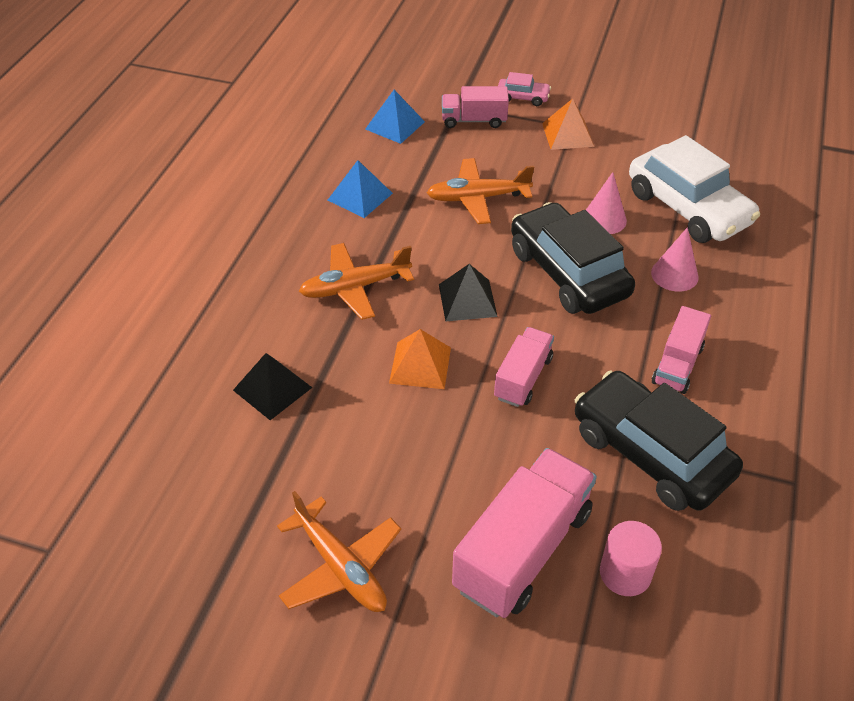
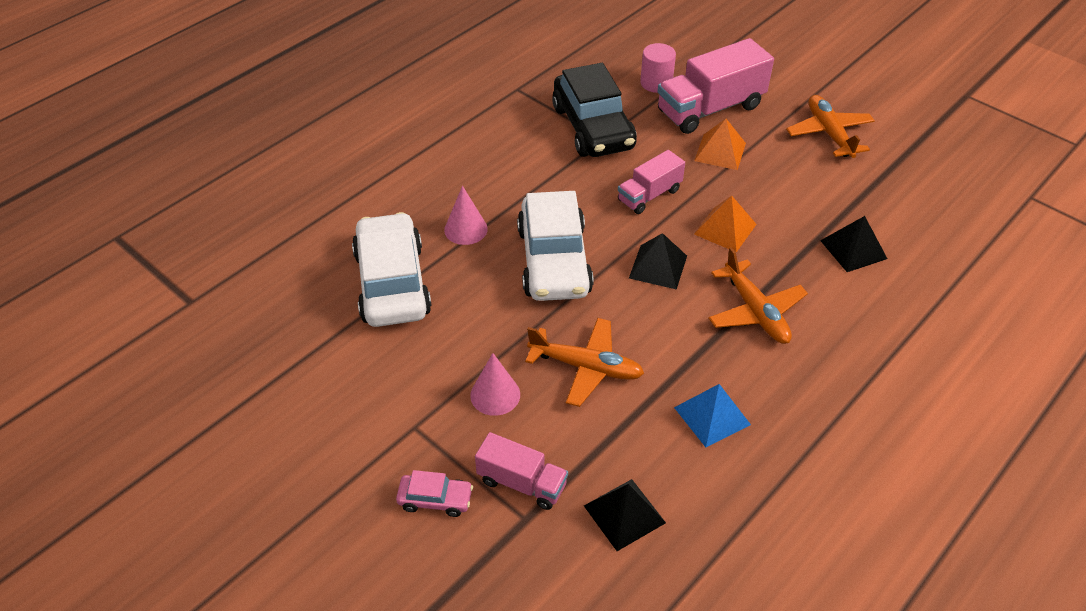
camera: 155 degrees left, 0 degrees up
(354, 288) = (755, 312): orange plane -> orange plane turned 60 degrees clockwise
(395, 125) = (624, 514): blue pyramid -> black pyramid
(522, 97) = (435, 499): pink car -> pink car turned 150 degrees clockwise
(567, 134) = (429, 416): orange pyramid -> orange pyramid (720, 152)
(568, 272) = (554, 261): black car -> white car
(604, 219) = (480, 299): pink cone -> pink cone (495, 395)
(677, 365) = (527, 168): pink truck -> none

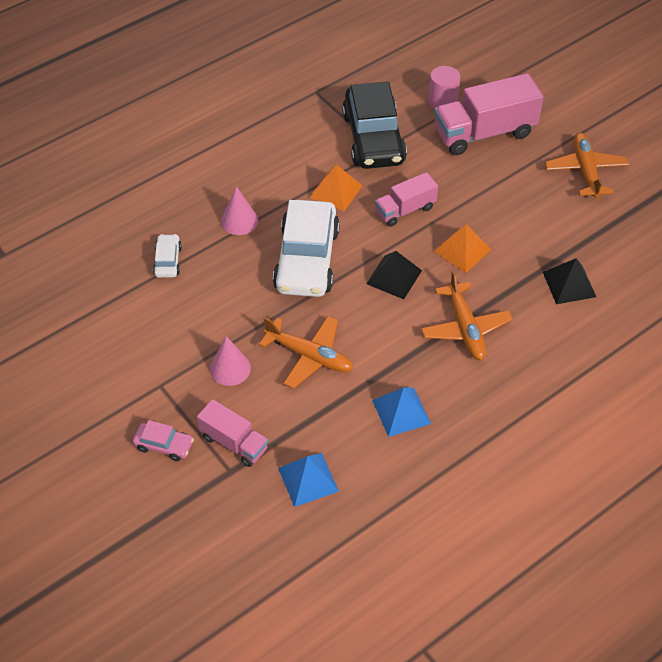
camera: 10 degrees right, 5 degrees up
(392, 283) = (167, 261): white car -> white car, size x0.45
(624, 514) = (308, 479): black pyramid -> blue pyramid
(720, 152) = (480, 176): orange pyramid -> orange pyramid (335, 191)

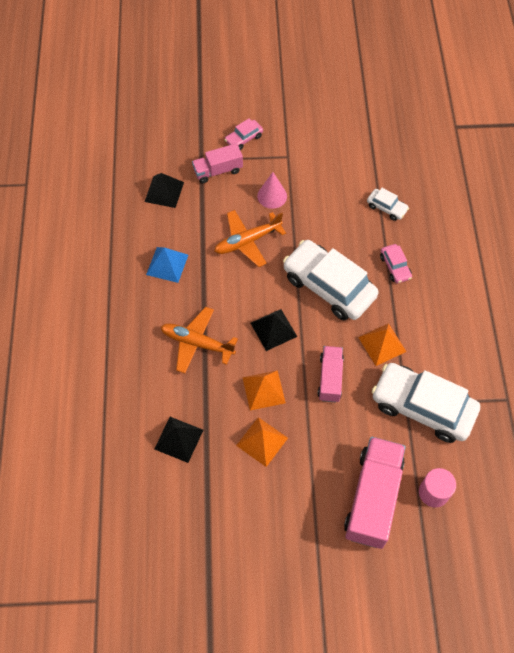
camera: 125 degrees right, 10 degrees up
(239, 221) = (395, 267): pink cone -> pink car
(308, 479) = (164, 192): blue pyramid -> black pyramid
(373, 138) = (422, 407): black car -> white car
(510, 225) = (262, 441): none -> orange pyramid
(585, 171) = (275, 546): orange plane -> none

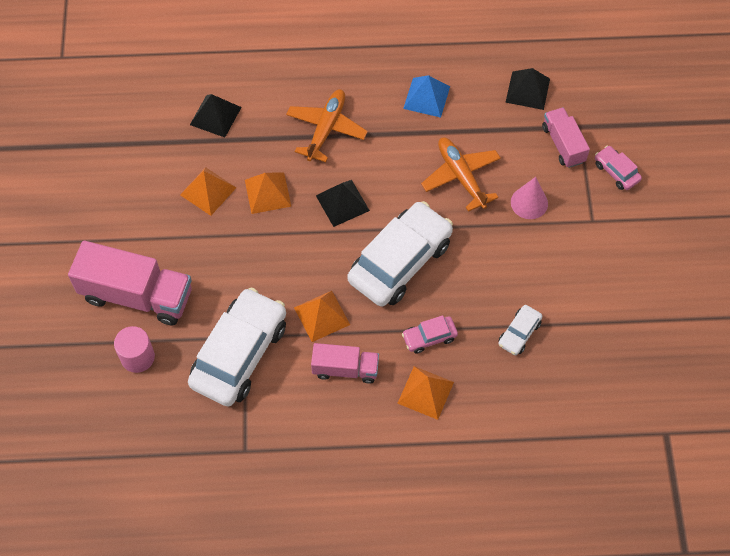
camera: 90 degrees right, 0 degrees up
(330, 378) = (279, 259): pink truck -> pink truck (345, 369)
(442, 270) = (425, 392): none -> orange pyramid

